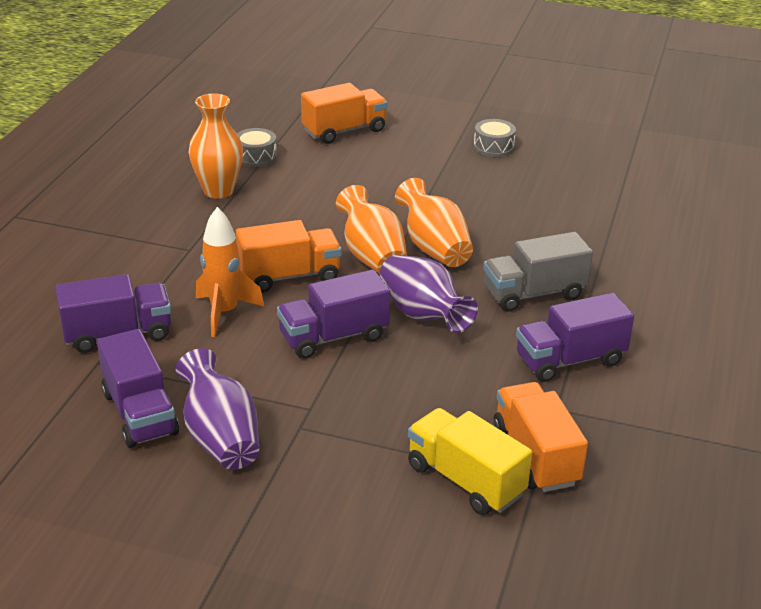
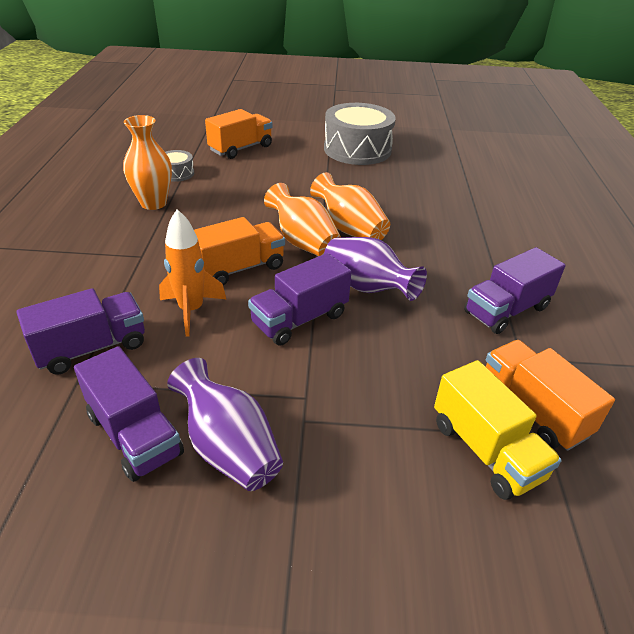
camera: 15 degrees left, 5 degrees up
(465, 480) = (486, 450): yellow truck -> yellow truck turned 150 degrees counterclockwise
(493, 146) = (357, 149): grey drum -> grey drum, size x2.20
(534, 293) = (446, 256): grey truck -> none

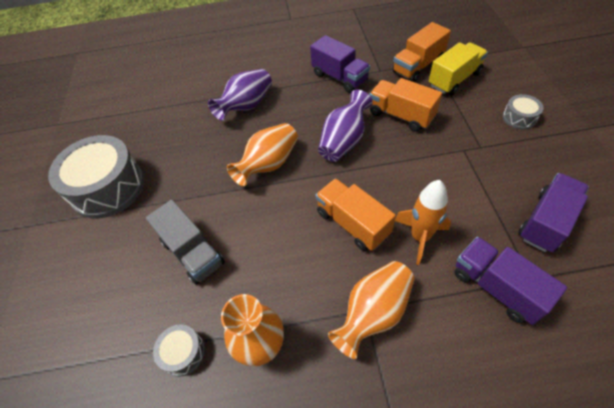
camera: 95 degrees left, 15 degrees up
(228, 448) = (521, 173): purple vase -> purple vase (246, 106)
(241, 148) = (106, 302): orange truck -> orange truck (401, 115)
(262, 182) = (193, 252): none -> grey truck
(299, 319) = (396, 169): purple truck -> none
(303, 242) = (298, 190): orange vase -> orange vase (373, 313)
(353, 507) = (519, 118): none -> grey drum

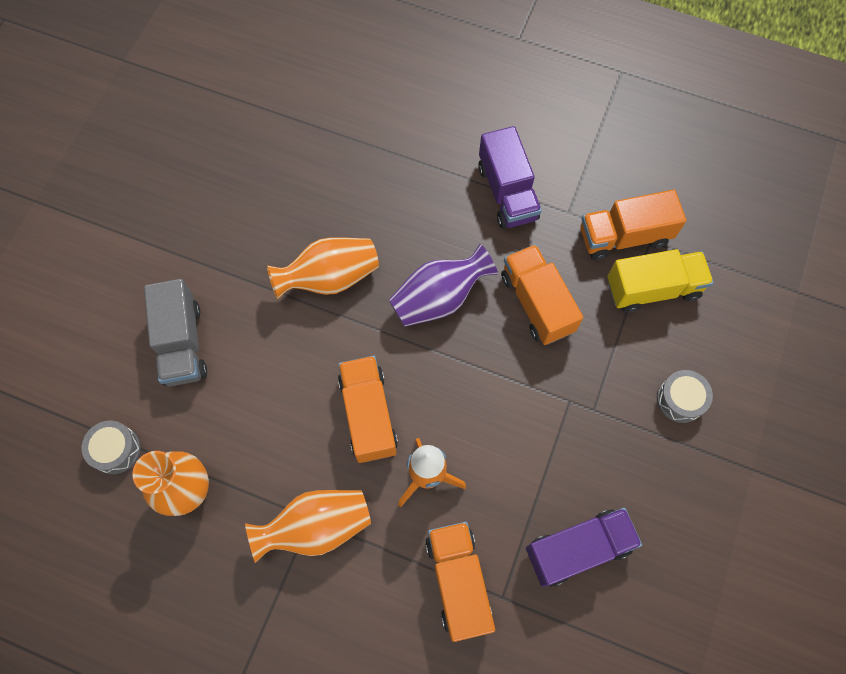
camera: 25 degrees right, 15 degrees up
(108, 187) = (137, 199): grey drum -> none
(246, 106) = (359, 169): purple vase -> none
(496, 287) = (458, 581): purple truck -> orange truck

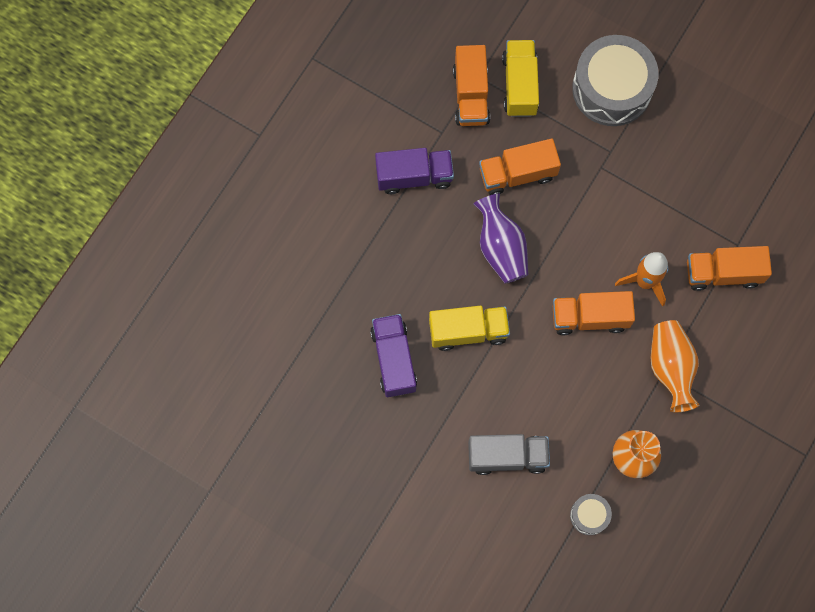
camera: 80 degrees left, 5 degrees up
(329, 278) = (468, 331): orange vase -> yellow truck
(578, 549) = (711, 186): purple truck -> purple truck (394, 360)
(680, 399) = (612, 89): grey drum -> grey drum, size x2.20

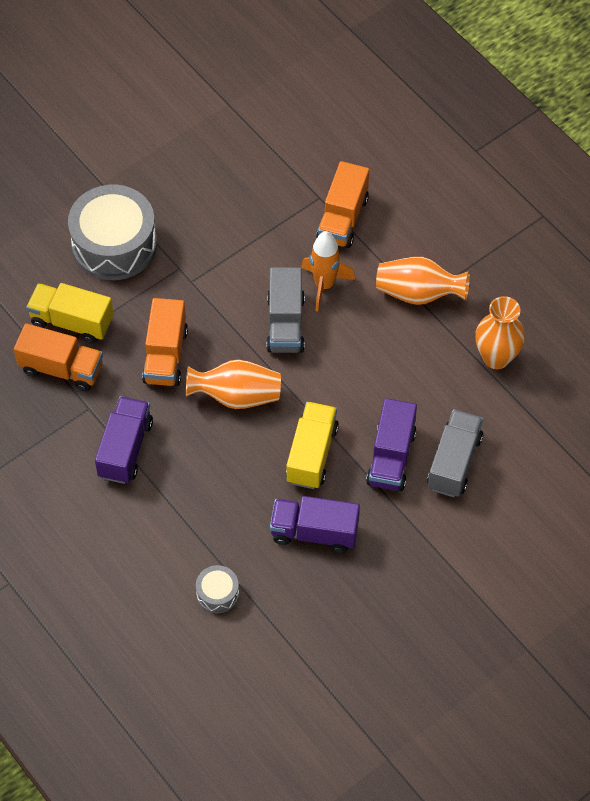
camera: 70 degrees left, 15 degrees down
(491, 400) = (391, 457): none -> purple truck
(501, 248) = (236, 396): purple vase -> orange vase
(589, 515) = (538, 411): grey drum -> grey drum (217, 593)
(590, 262) = (285, 324): none -> grey truck
(590, 317) = (341, 343): orange truck -> none

